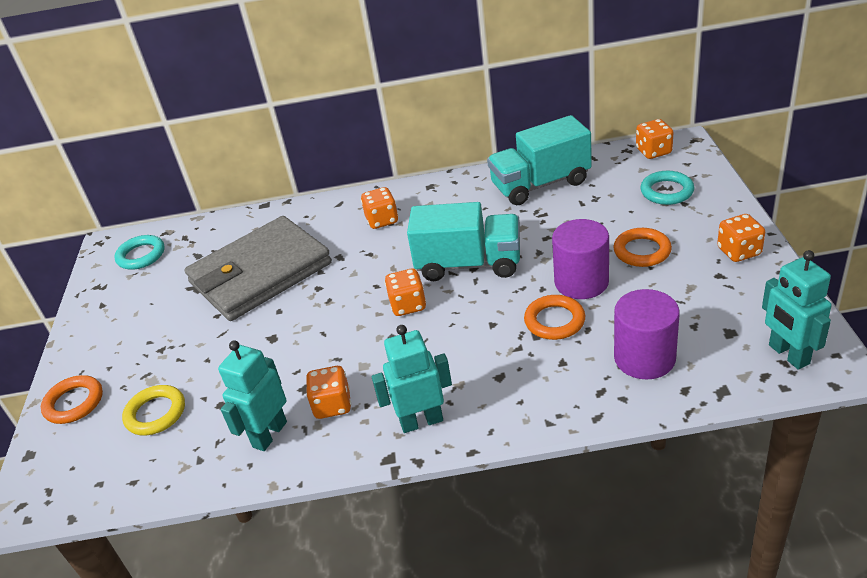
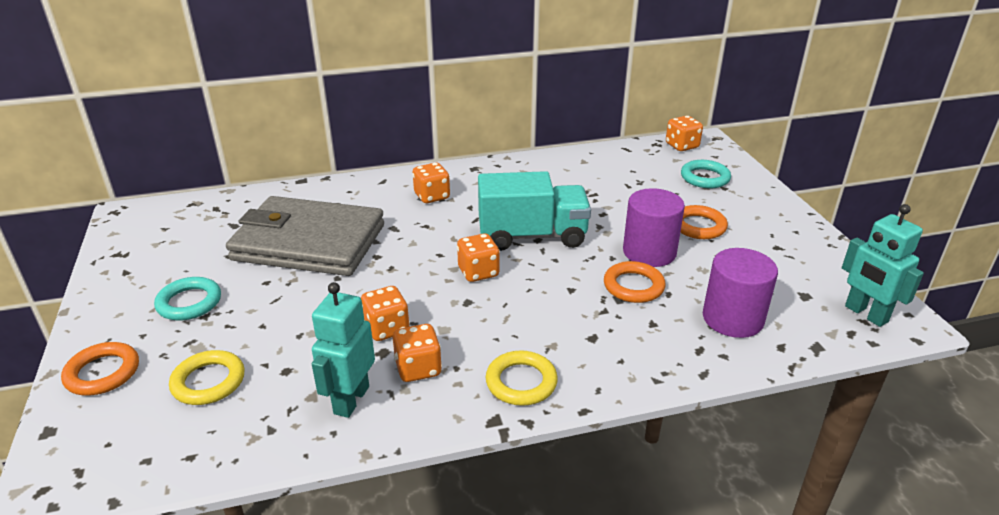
camera: 15 degrees left, 5 degrees down
(141, 255) = (167, 224): turquoise ring -> turquoise ring (189, 303)
(260, 273) = (309, 242): grey wallet -> grey wallet turned 60 degrees clockwise
(421, 421) = (521, 382): turquoise robot -> yellow ring
(540, 184) = (584, 169): turquoise truck -> none
(739, 252) = (788, 228): orange dice -> orange dice (387, 329)

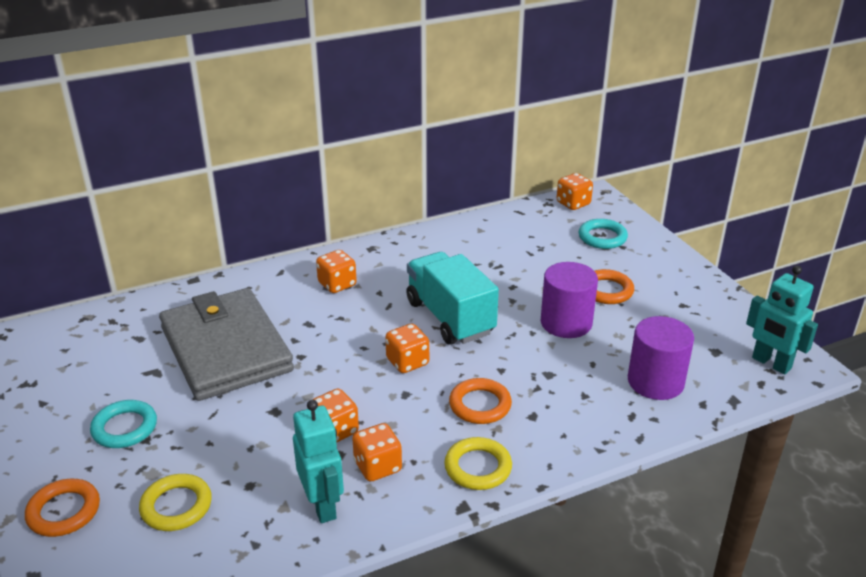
camera: 10 degrees left, 0 degrees up
(309, 242) = (226, 349): grey wallet -> grey wallet turned 60 degrees clockwise
(351, 400) = (323, 505): turquoise robot -> turquoise robot turned 150 degrees clockwise
(532, 236) = (450, 317): turquoise truck -> turquoise truck turned 105 degrees counterclockwise
(633, 286) = (559, 360): orange ring -> orange ring (480, 405)

